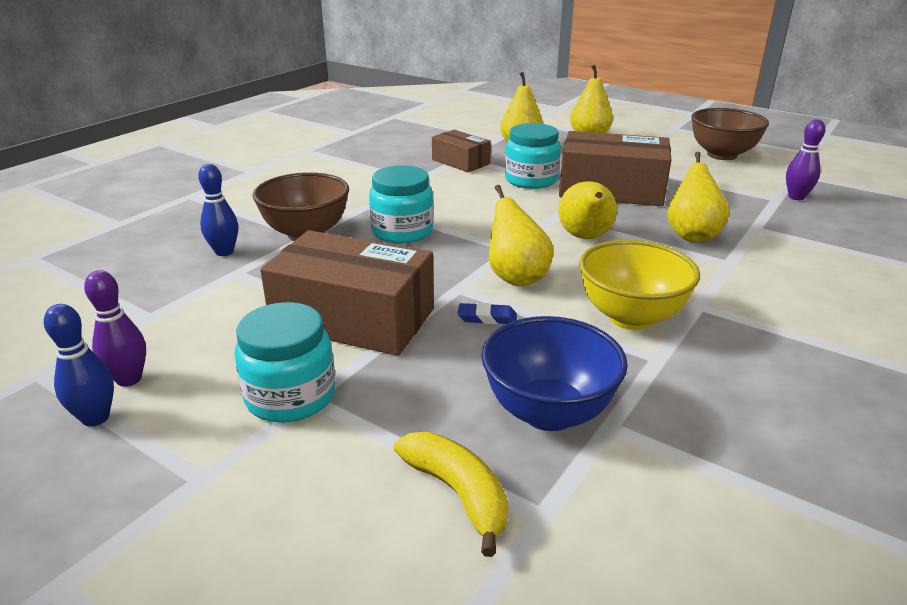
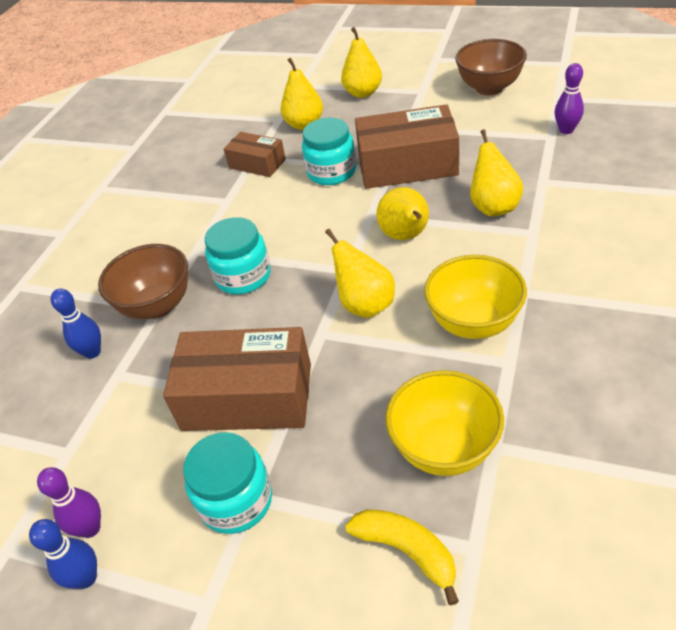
camera: 10 degrees left, 15 degrees up
(487, 318) = (359, 361): blue eraser -> none
(548, 412) = (444, 448): blue bowl -> yellow bowl

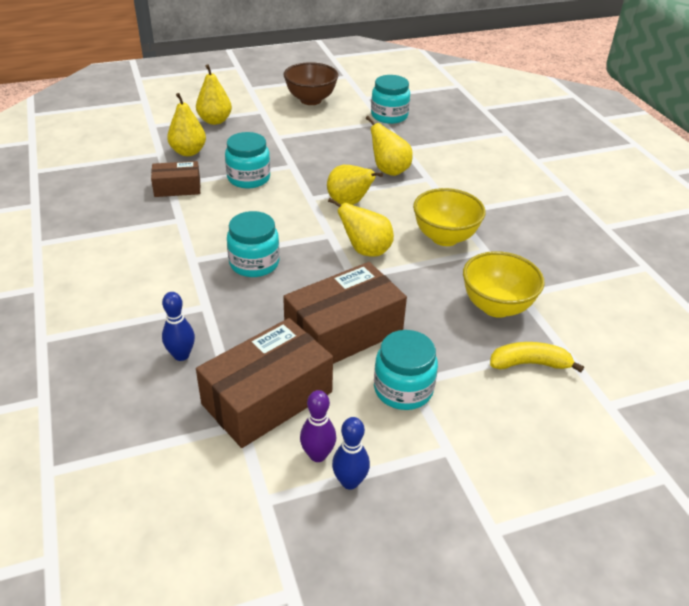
camera: 45 degrees left, 5 degrees down
(157, 306) = (203, 305): brown bowl -> none
(407, 165) = (303, 160): brown box -> brown box (267, 398)
(566, 130) = (389, 116): purple bowling pin -> turquoise jar

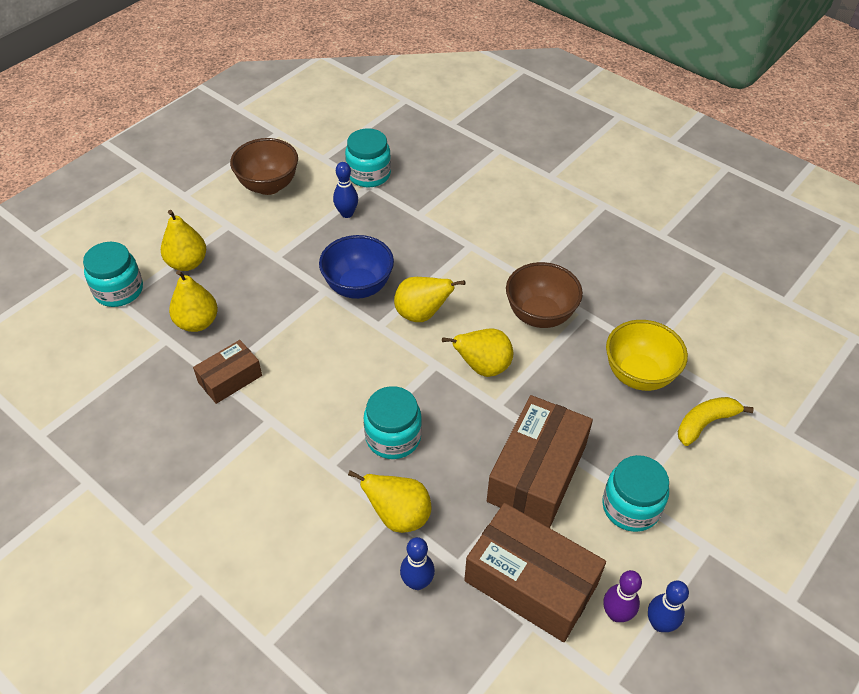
camera: 30 degrees left, 10 degrees up
(248, 178) = (295, 329): turquoise jar -> turquoise jar (119, 290)
(267, 398) = (530, 582): brown box -> brown box turned 75 degrees counterclockwise
(317, 172) = (358, 287): none -> blue bowl
(351, 131) = (347, 213): none -> blue bowling pin
(389, 170) = (426, 252): yellow pear -> yellow pear (399, 516)
(445, 237) = (540, 315): yellow bowl -> brown bowl

